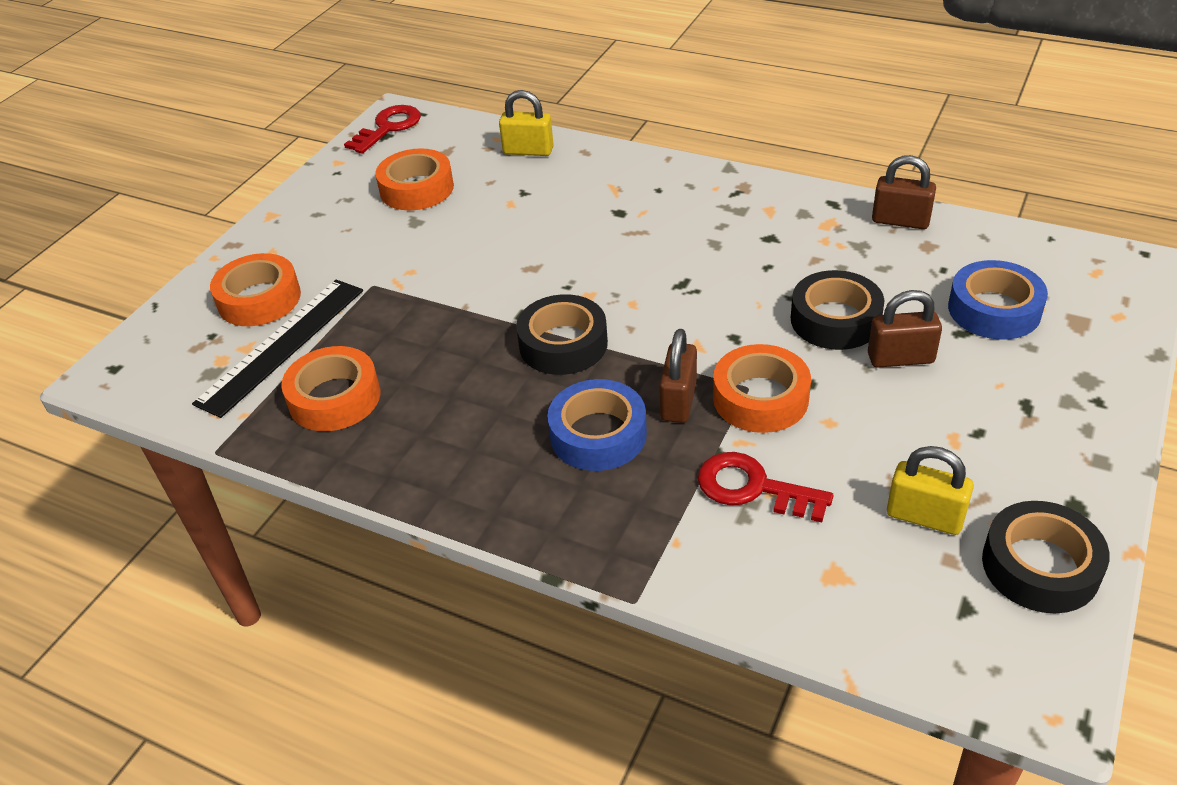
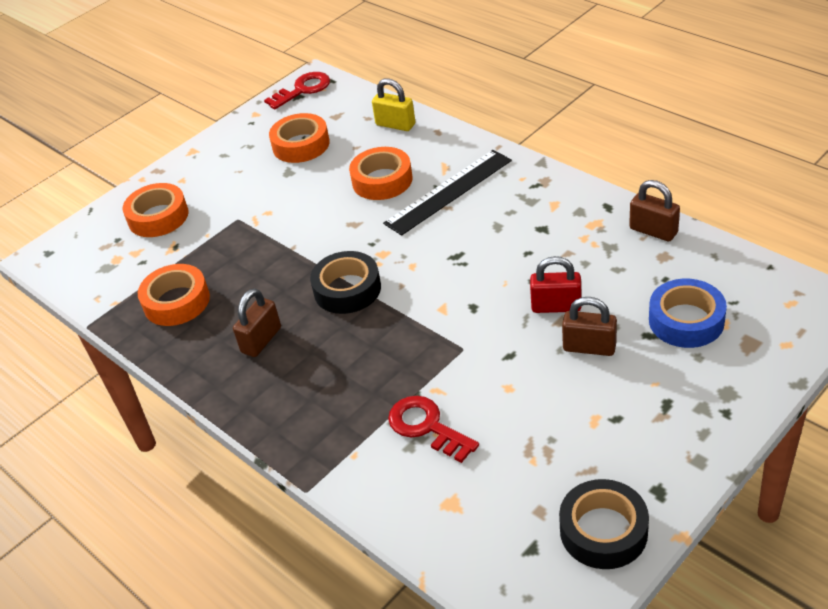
camera: 20 degrees right, 0 degrees up
(282, 345) = (159, 255): black ruler -> black ruler (449, 191)
(598, 434) = (339, 364): blue tape -> none
(678, 401) = (407, 349): brown padlock -> brown padlock (261, 340)
(760, 398) = (467, 359): orange tape -> orange tape (382, 180)
(835, 320) = (556, 306): black tape -> red padlock
(924, 517) = (539, 475): yellow padlock -> none

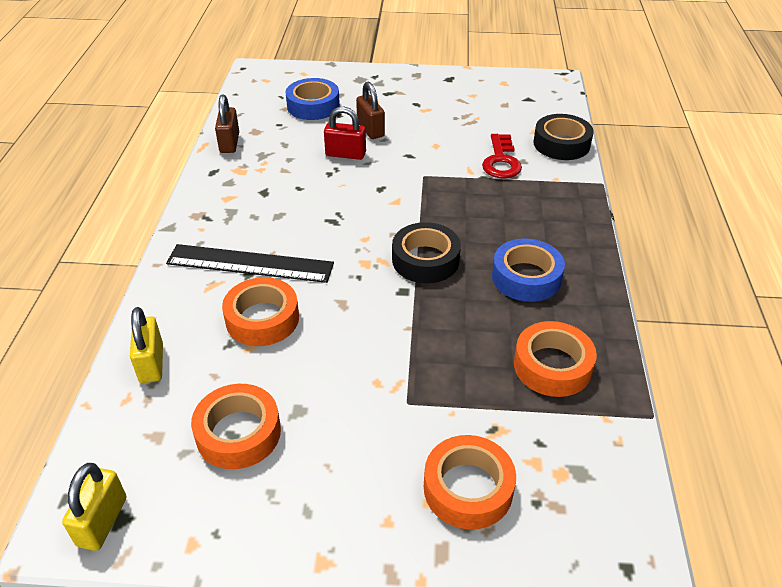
camera: 135 degrees left, 0 degrees up
(261, 340) = (526, 277): brown padlock -> blue tape
(303, 89) = (102, 521): red key -> yellow padlock
(556, 306) = (345, 154): red padlock -> red padlock turned 45 degrees counterclockwise
(603, 531) = (491, 84): black tape -> black tape (561, 144)

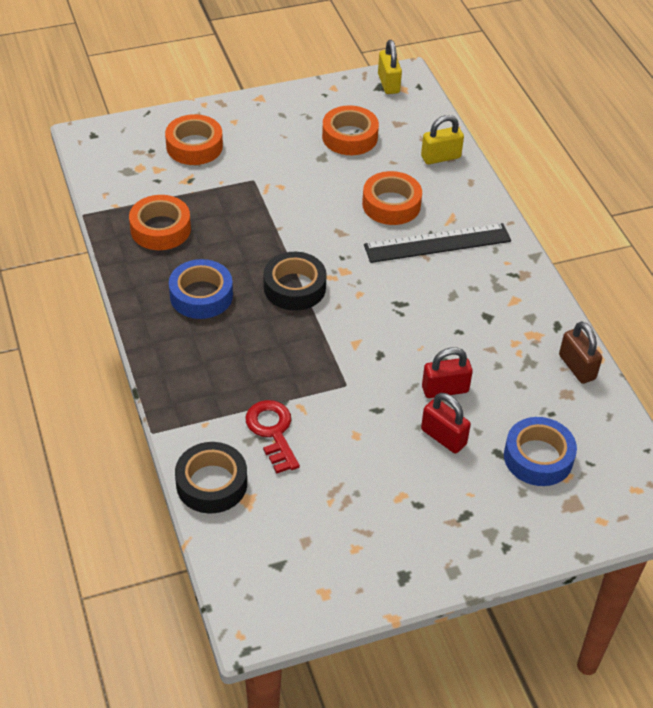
camera: 155 degrees right, 5 degrees up
(151, 363) = (440, 157): yellow padlock -> yellow padlock turned 75 degrees counterclockwise
(370, 129) = (443, 437): brown padlock -> red padlock

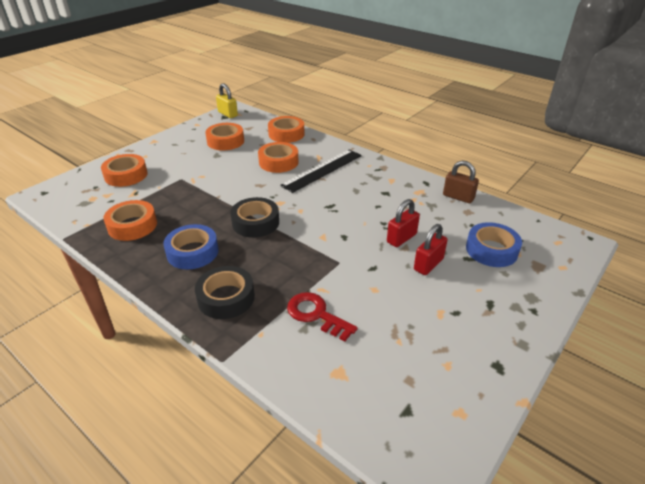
camera: 30 degrees left, 10 degrees down
(211, 483) = (301, 375): black tape -> black tape (226, 298)
(440, 157) = (286, 134): yellow padlock -> orange tape
(443, 437) = (428, 264): red padlock -> red padlock turned 60 degrees counterclockwise

